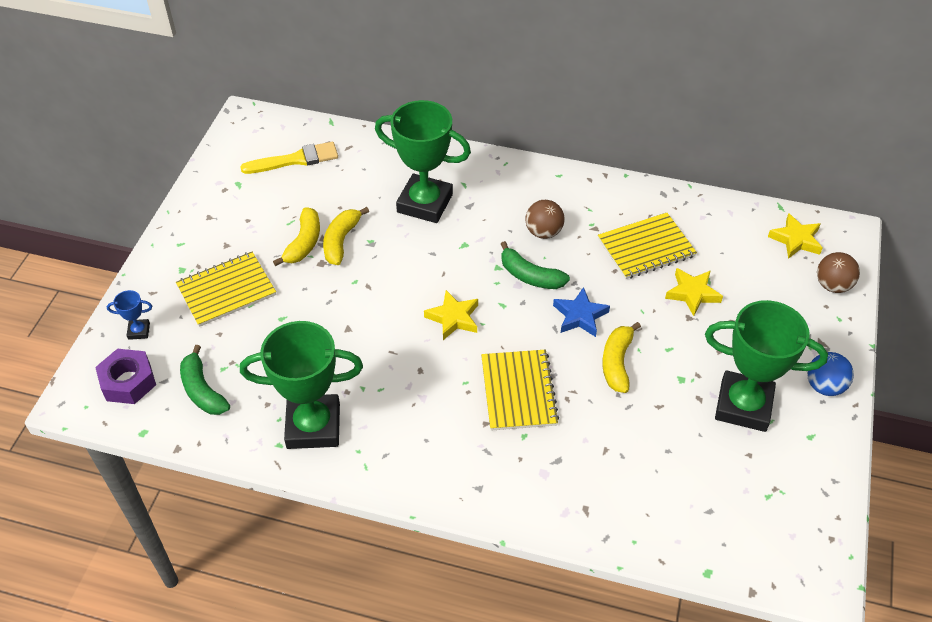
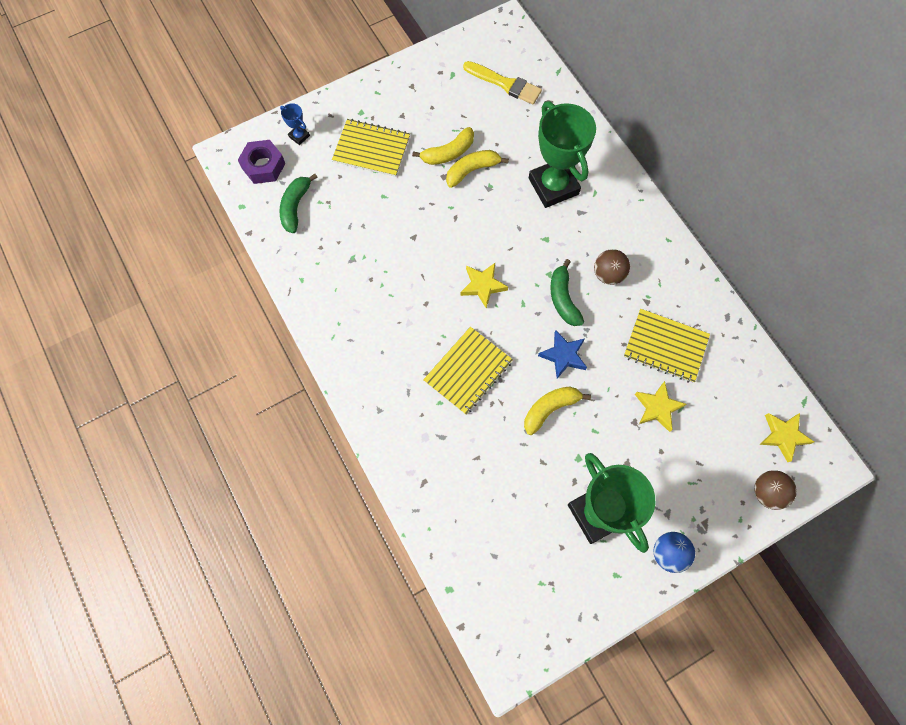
camera: 45 degrees right, 20 degrees up
(313, 426) = (330, 285): green trophy -> none

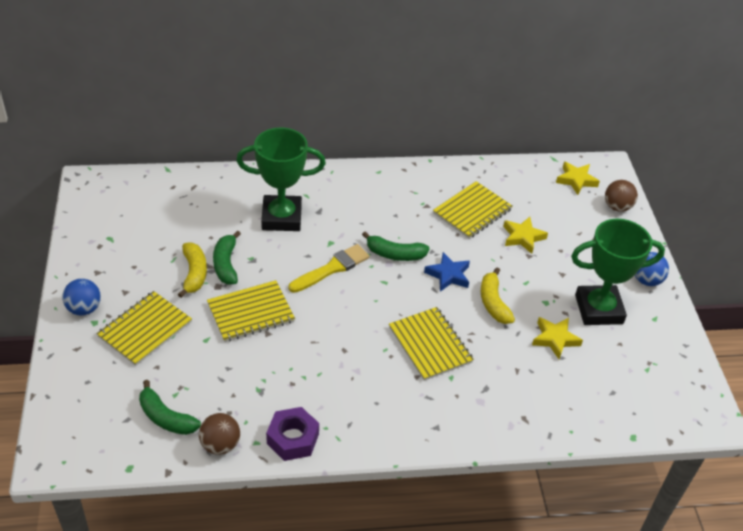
camera: 70 degrees left, 25 degrees down
(263, 166) = (93, 429): purple nut -> purple nut (293, 438)
(299, 136) = (81, 384): blue trophy -> none
(370, 98) = (84, 308): none -> blue ball
(429, 214) = (250, 312): none -> yellow notebook
(472, 170) = (226, 264): yellow banana -> green banana
(483, 286) = (350, 302): yellow star -> yellow star (555, 339)
(505, 84) = (151, 207): yellow brush -> yellow brush (332, 268)
(608, 274) = (388, 218): brown ball -> brown ball (220, 445)

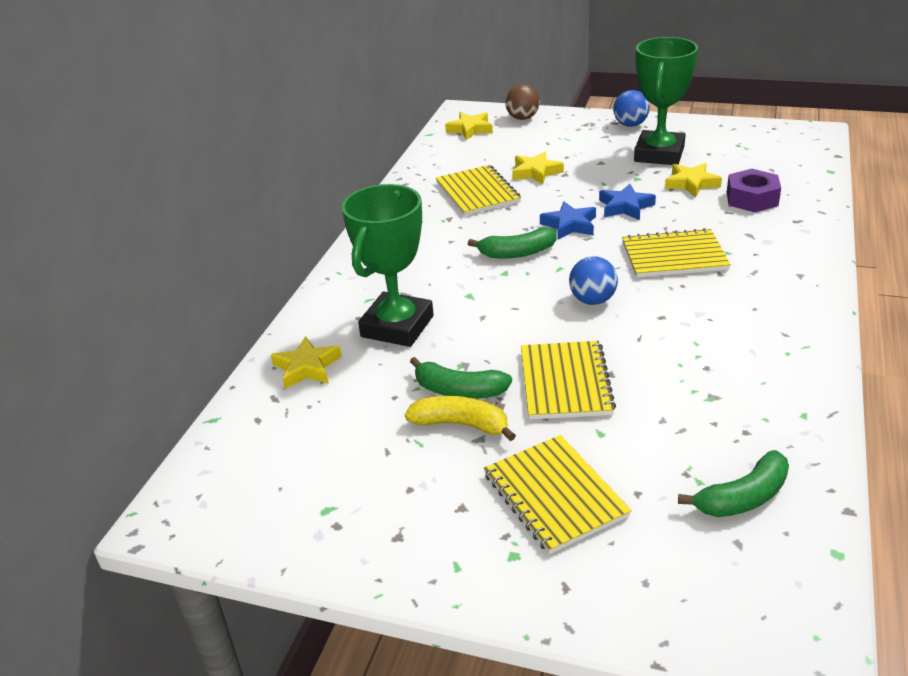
camera: 60 degrees left, 10 degrees down
(84, 308) = (476, 564): blue ball -> blue ball (592, 300)
(220, 445) = (803, 449): brown ball -> none
(225, 191) = (307, 367): none -> yellow star
(293, 438) = (802, 382): purple nut -> purple nut (752, 199)
(332, 268) = (516, 302): yellow brush -> none
(395, 254) = (517, 253): green banana -> green banana turned 45 degrees clockwise
(493, 303) = (625, 207): yellow banana -> blue star

